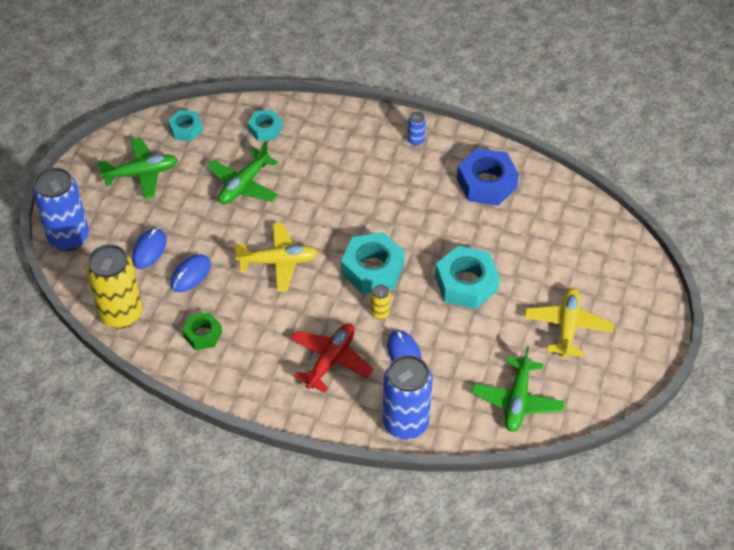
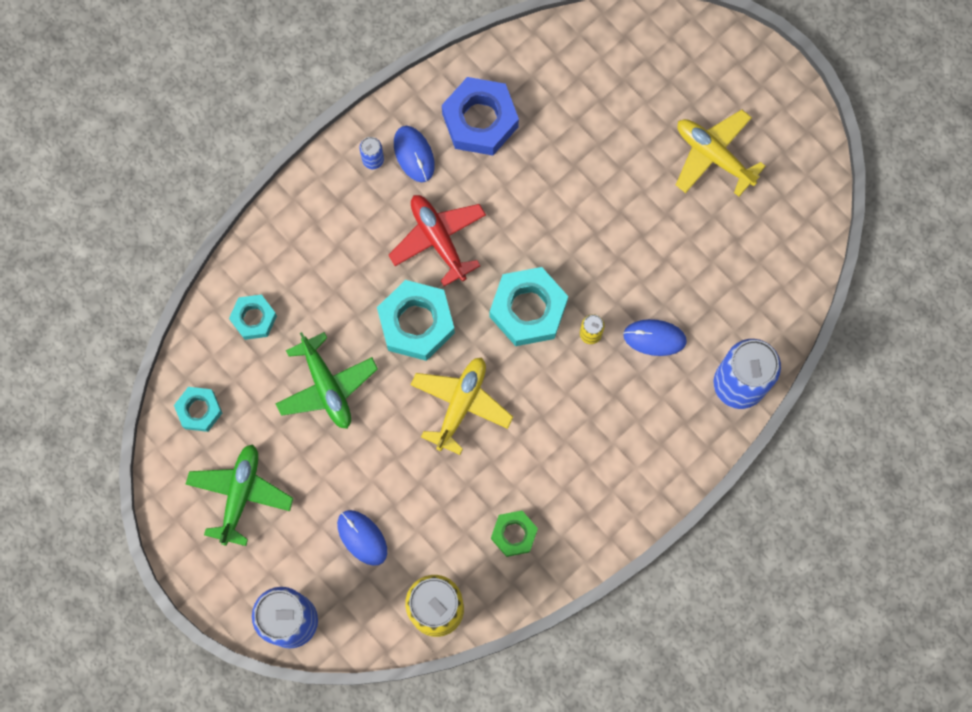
camera: 60 degrees left, 25 degrees up
(190, 275) = (424, 508): blue mouse -> blue mouse (414, 154)
(331, 360) = (622, 417): red plane -> red plane (438, 239)
(466, 283) = (602, 223): turquoise nut -> turquoise nut (416, 323)
(517, 401) = (772, 260): green plane -> none

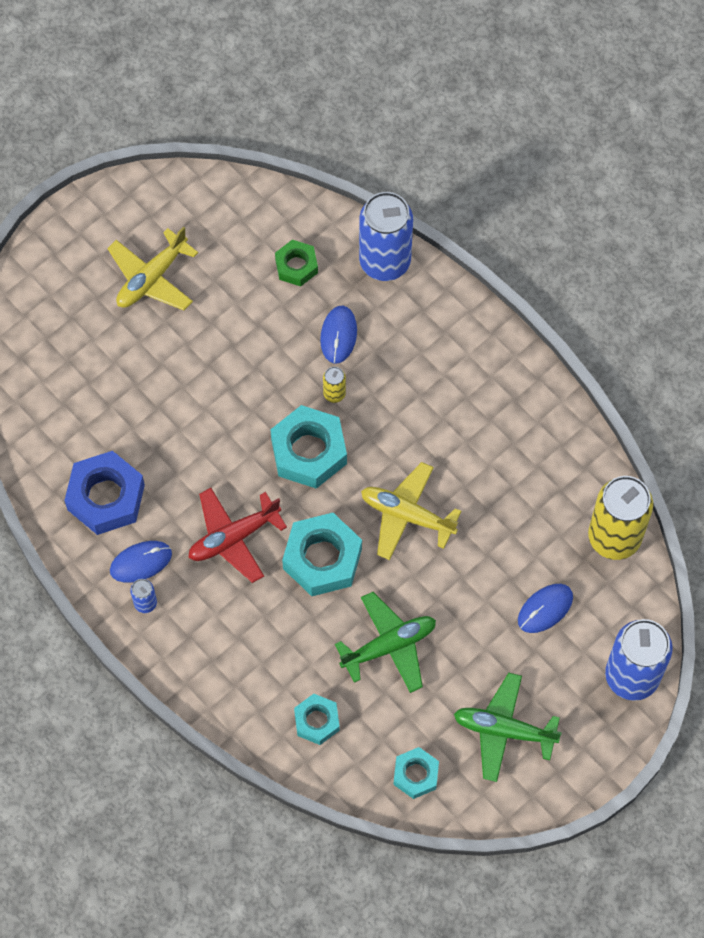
camera: 90 degrees left, 10 degrees down
(514, 534) = (537, 465): green nut -> green nut (296, 266)

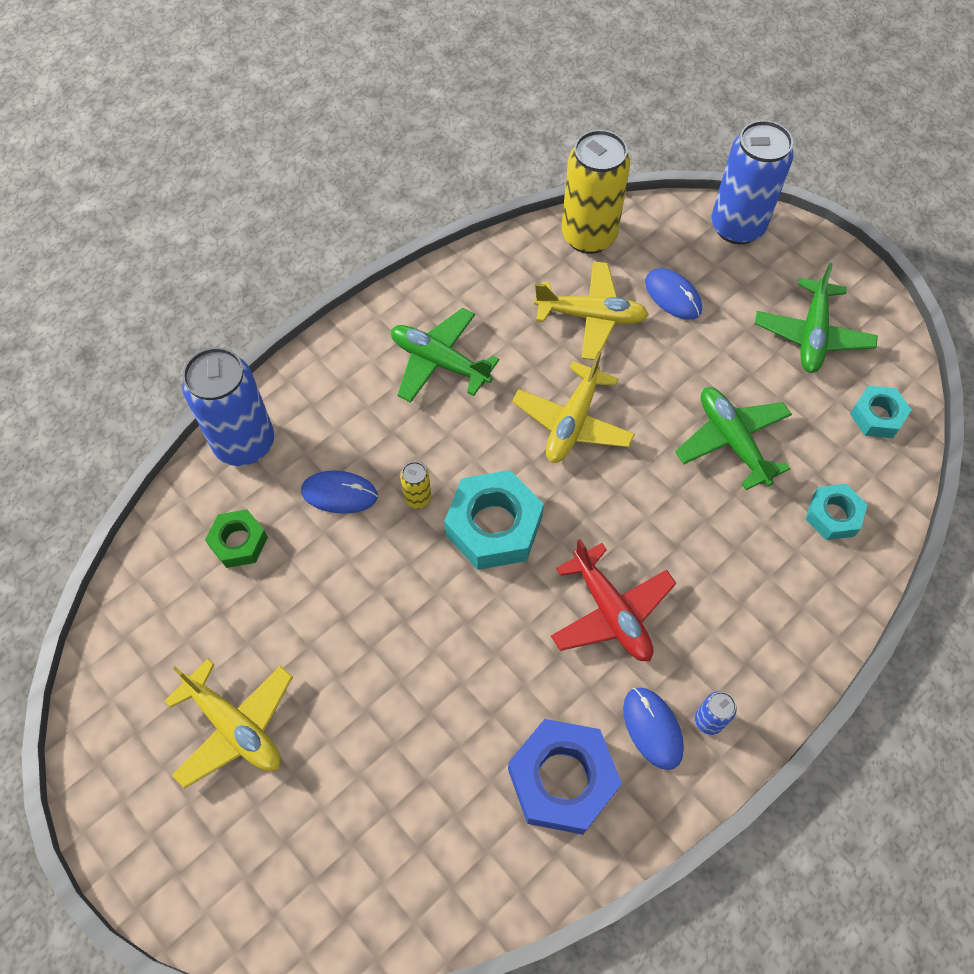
camera: 90 degrees left, 5 degrees down
(322, 558) = (632, 510): turquoise nut -> none
(467, 407) = (439, 362): none -> green plane
(519, 535) = (591, 317): none -> yellow plane

